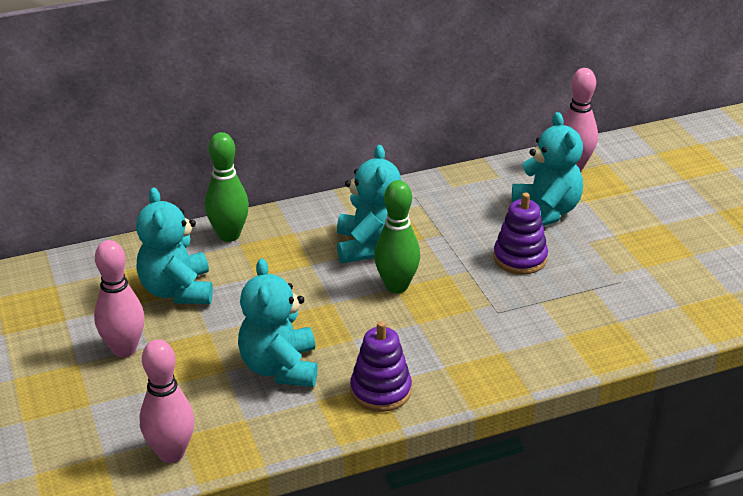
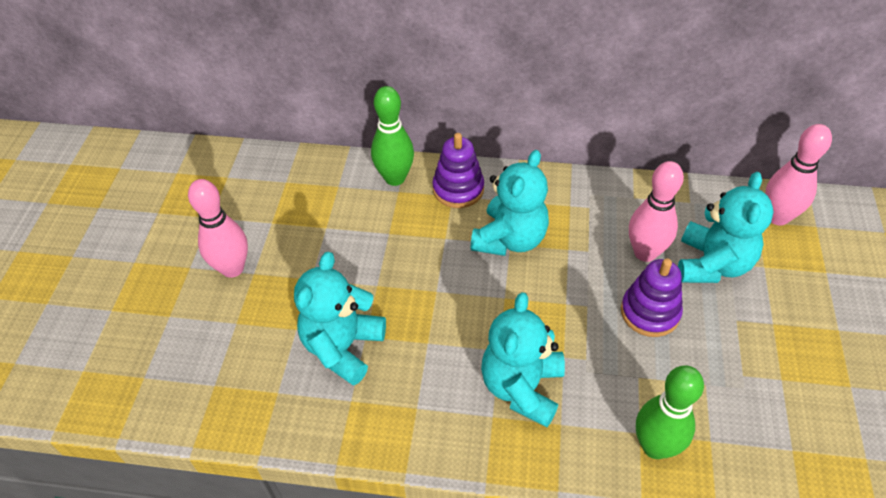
camera: 30 degrees right, 15 degrees up
(171, 453) = (194, 402): pink bowling pin -> pink bowling pin (645, 253)
(177, 290) = (314, 222): turquoise teddy bear -> turquoise teddy bear (522, 387)
(380, 391) = (414, 417): purple stacking toy -> purple stacking toy (458, 189)
(396, 286) = (506, 296): green bowling pin -> green bowling pin (655, 446)

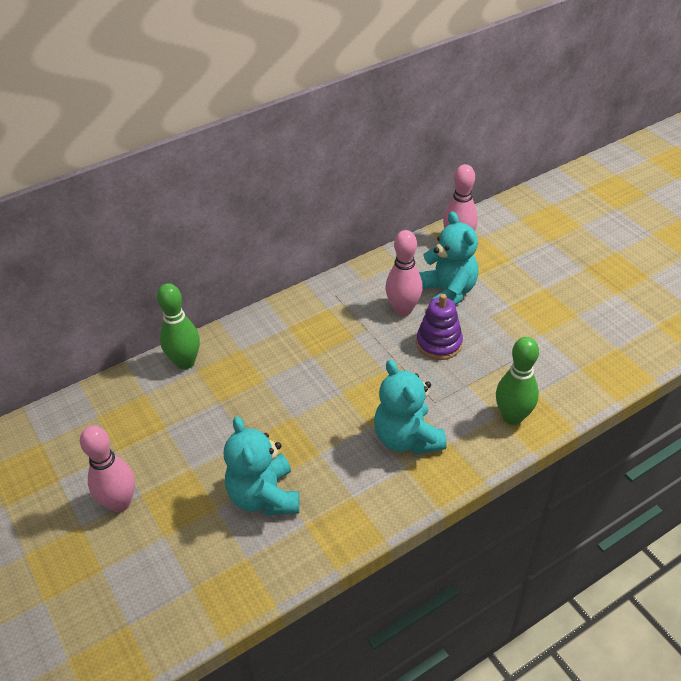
camera: 40 degrees left, 5 degrees down
(458, 189) = (241, 342): purple stacking toy -> none
(510, 239) = (310, 353): turquoise teddy bear -> none

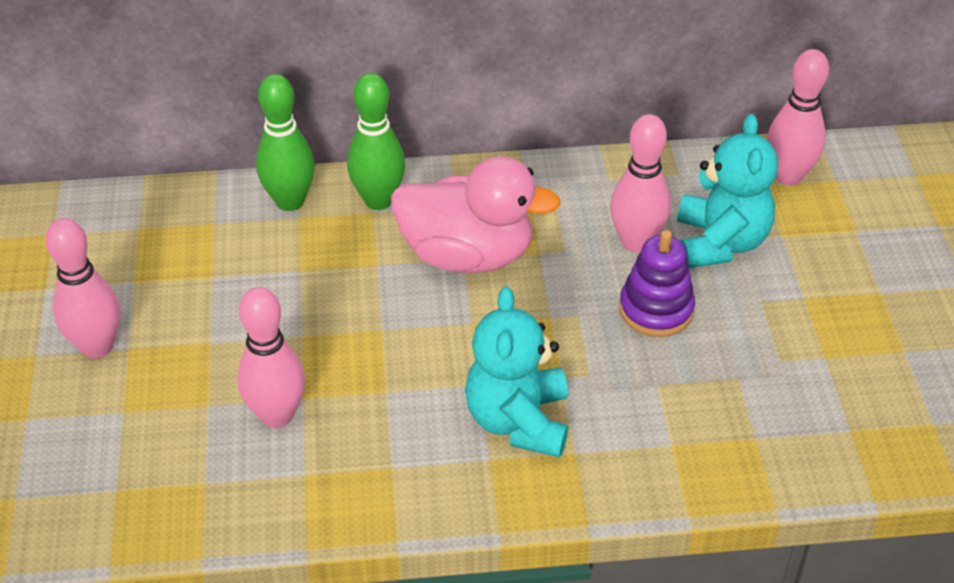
camera: 25 degrees right, 0 degrees up
(264, 496) = (277, 415): turquoise teddy bear -> pink bowling pin
(314, 353) = (467, 255): none -> pink duck
(512, 417) = (692, 455): green bowling pin -> green bowling pin (378, 200)

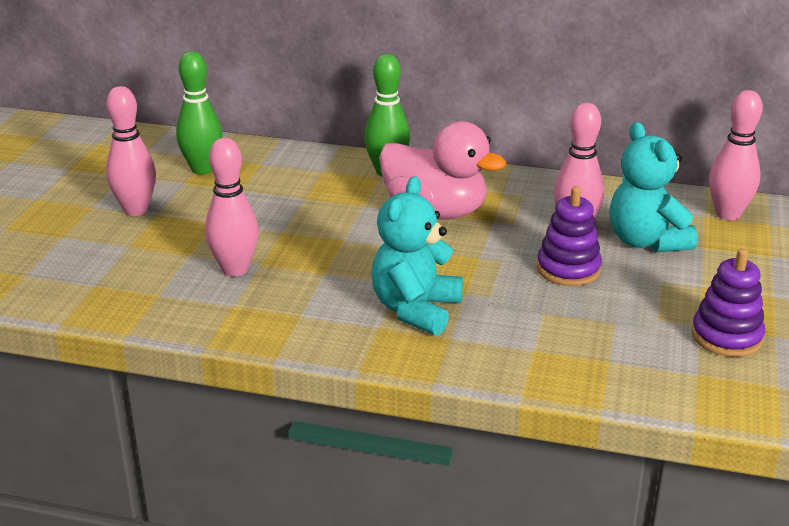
camera: 20 degrees right, 15 degrees down
(290, 201) = (322, 161): green bowling pin -> green bowling pin (202, 169)
(720, 242) = (646, 241): turquoise teddy bear -> turquoise teddy bear turned 135 degrees clockwise
(858, 367) = (726, 337): none -> purple stacking toy

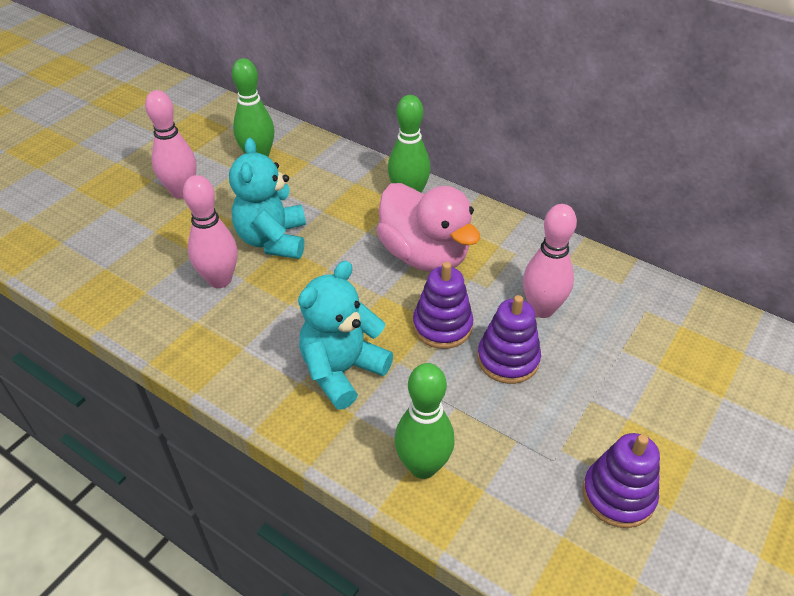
camera: 20 degrees right, 15 degrees up
(490, 259) = (442, 326): none -> purple stacking toy
(542, 357) = (423, 466): none -> green bowling pin
(646, 241) = (603, 343): turquoise teddy bear -> turquoise teddy bear (273, 240)
(727, 214) = (705, 329): pink bowling pin -> none

